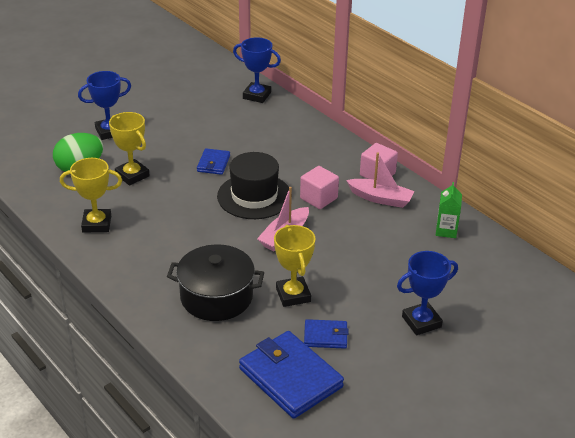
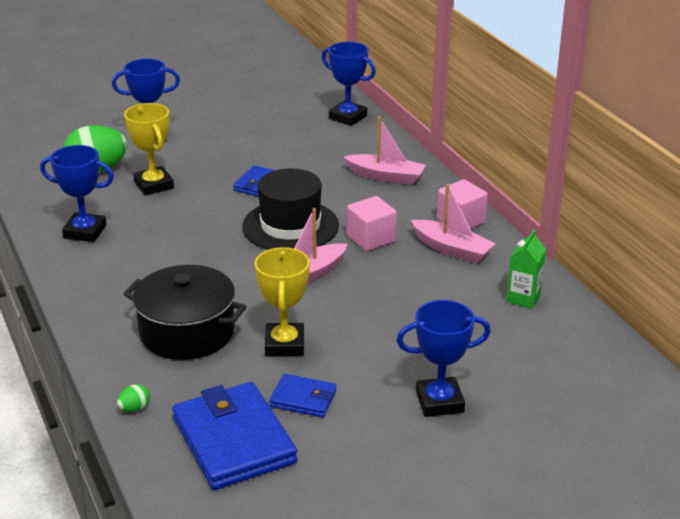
camera: 15 degrees right, 5 degrees down
(97, 224) = (85, 232): yellow trophy -> blue trophy
(206, 365) = (134, 408): none -> green egg
(307, 144) = (386, 176): none -> pink boat

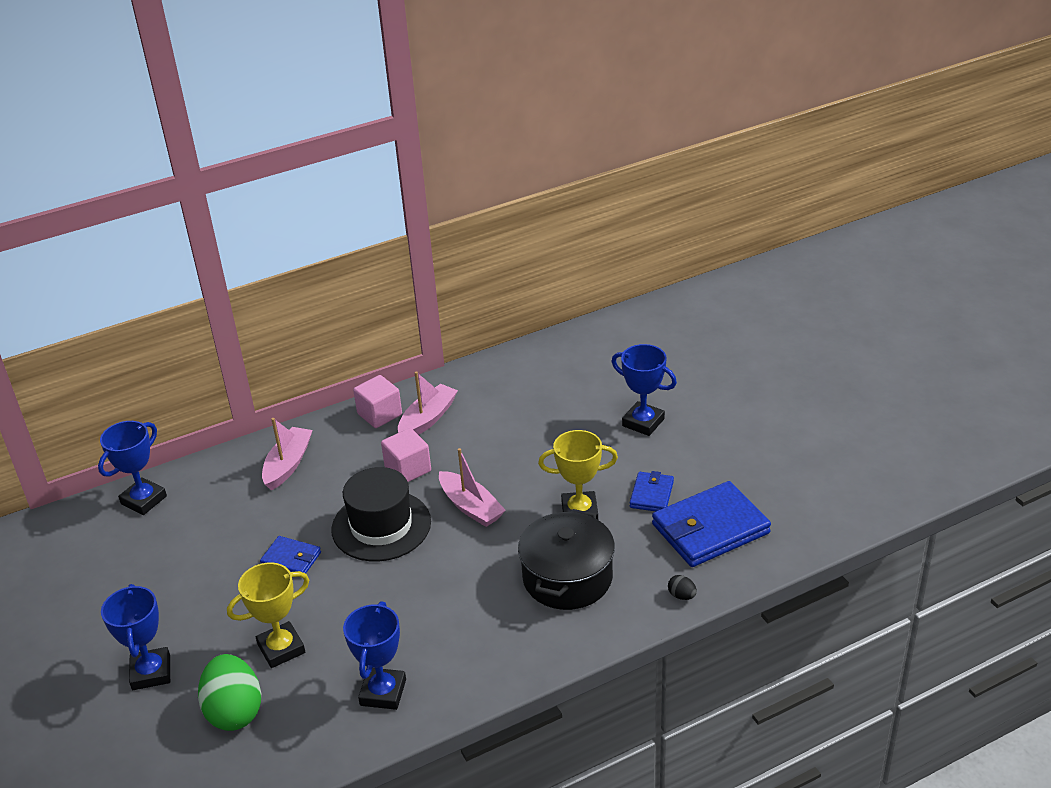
camera: 90 degrees left, 5 degrees up
(134, 408) = (681, 596): green egg -> black egg
(439, 402) = (643, 422): blue trophy -> blue trophy turned 45 degrees counterclockwise
(523, 298) = (503, 380): green carton -> none

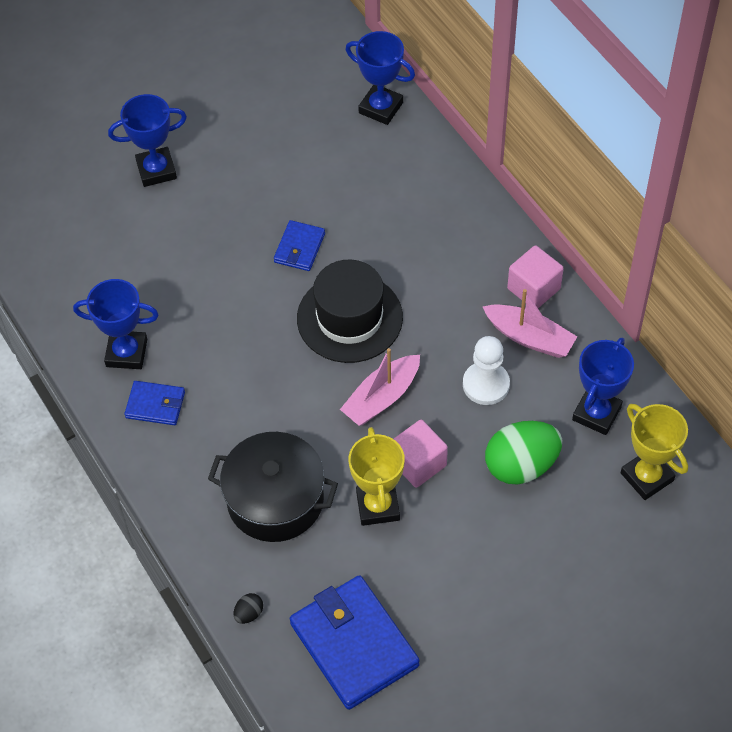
camera: 85 degrees right, 20 degrees up
(234, 711) = (110, 242): green egg -> green egg (521, 465)
(281, 648) = (182, 262): yellow trophy -> yellow trophy (647, 477)
(288, 464) = (441, 218): pink boat -> none
(408, 469) = (440, 330): pink cube -> pink cube (418, 463)
(469, 445) = (486, 384): none -> white pawn
(643, 422) = (542, 569): blue trophy -> blue trophy (596, 413)
(651, 494) = (410, 581): blue wallet -> blue wallet (155, 405)

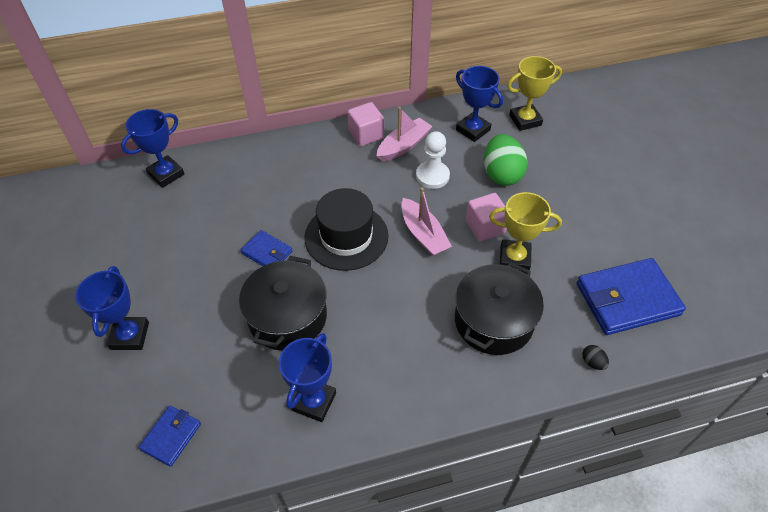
camera: 75 degrees left, 5 degrees down
(155, 405) = (377, 389): blue wallet -> blue wallet (171, 436)
(219, 297) = (287, 317): none -> black pot

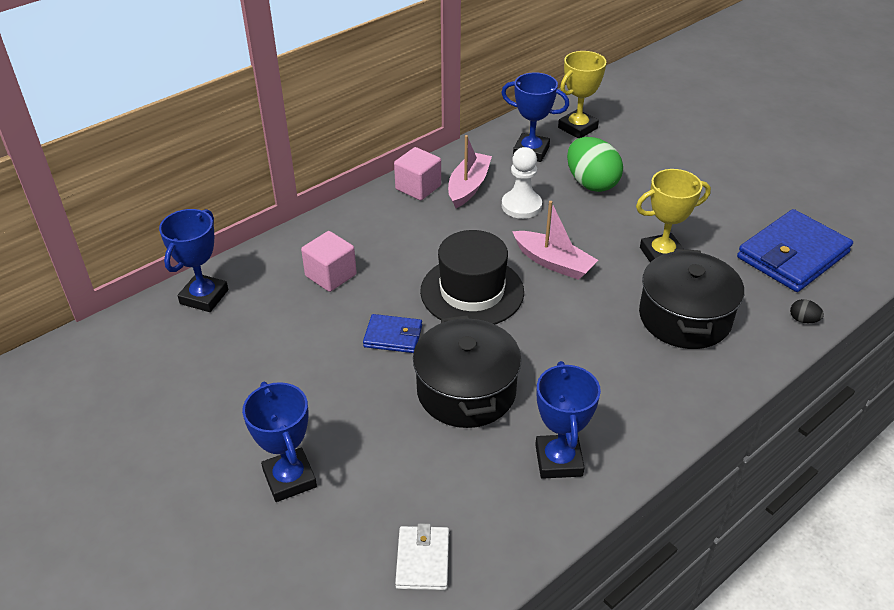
camera: 25 degrees left, 10 degrees down
(171, 436) = (423, 560): blue wallet -> white wallet
(485, 227) = (611, 236): pink cube -> pink cube (331, 275)

